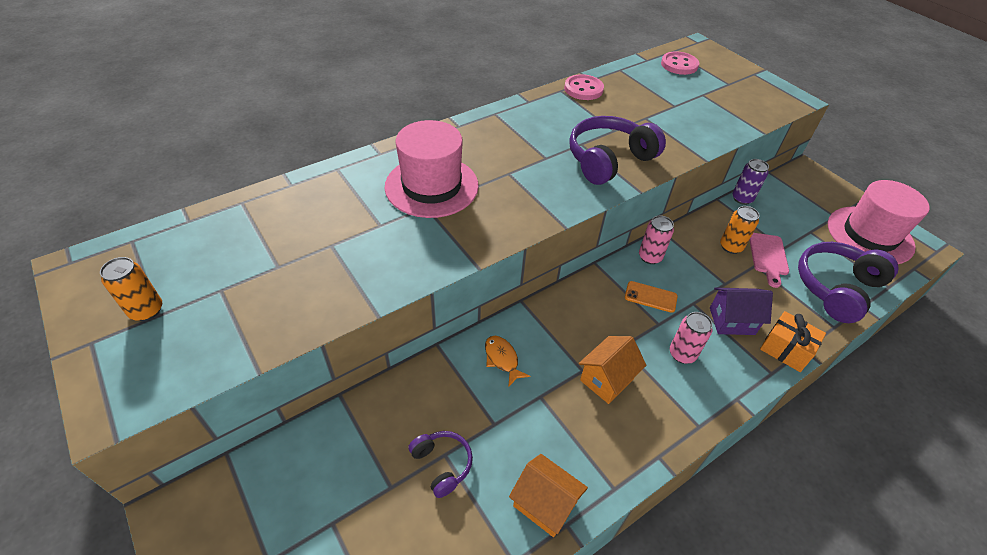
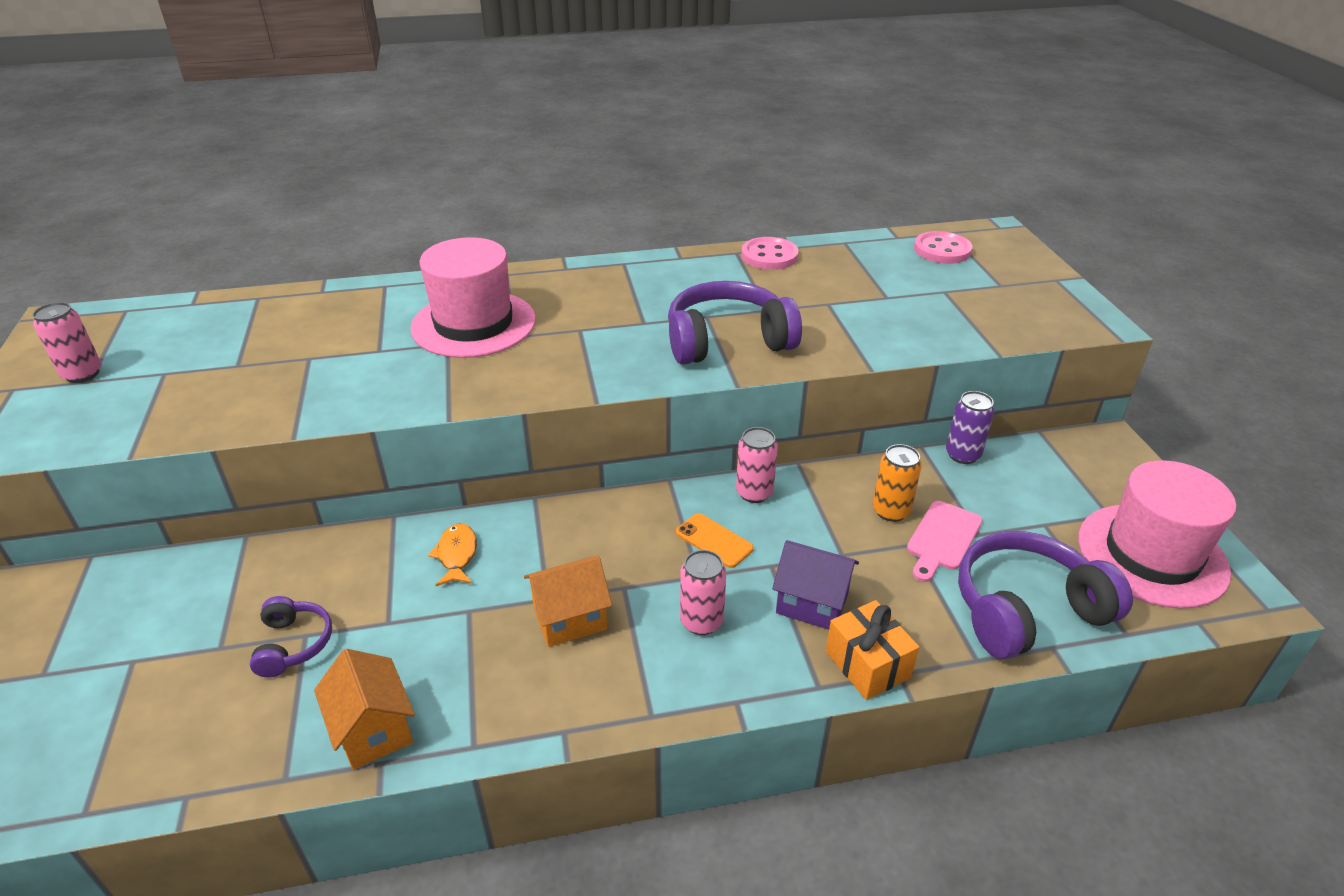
camera: 25 degrees right, 10 degrees down
(146, 310) = (82, 374): orange can -> pink can

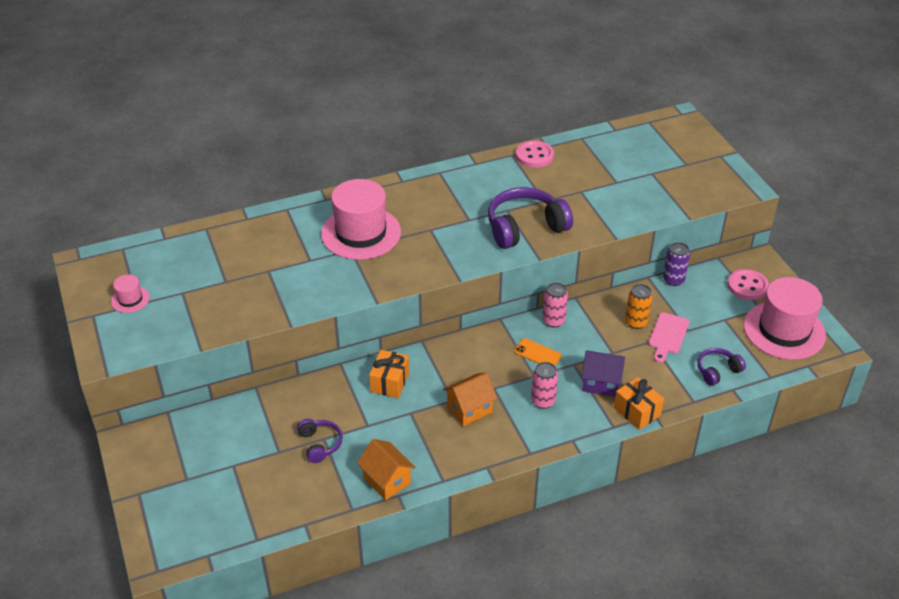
camera: 10 degrees left, 5 degrees up
(82, 374) = (130, 299): pink can -> pink hat
(457, 555) = (389, 382): orange fish -> orange gift
(942, 250) = (646, 138): pink button -> pink button (747, 286)
(1026, 610) = (717, 371): purple headphones -> purple headphones, size x0.53

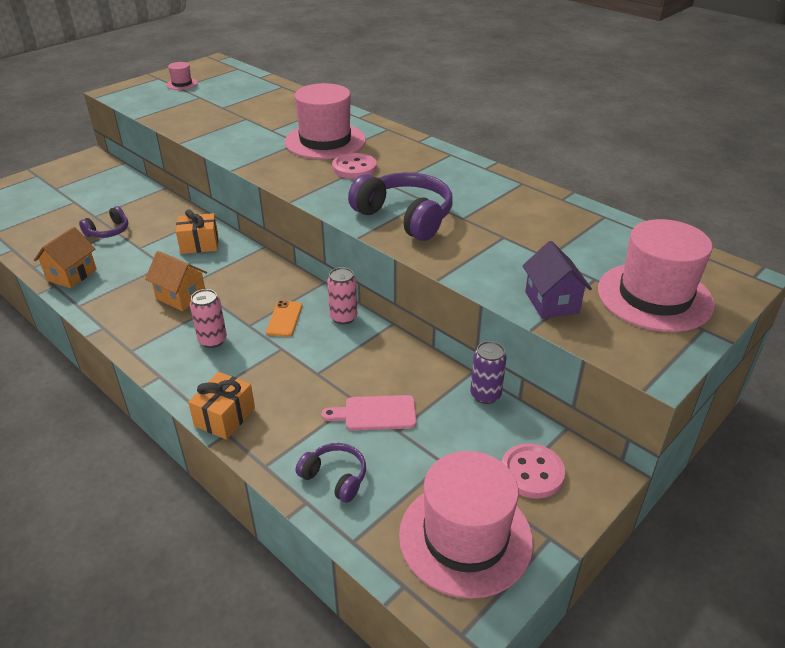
camera: 65 degrees right, 5 degrees down
(534, 156) = (536, 196): pink button -> pink button (354, 168)
(601, 383) = (261, 376): purple house -> purple house (551, 302)
(636, 322) = (382, 380): orange can -> none
(682, 159) = (654, 296): none -> pink hat

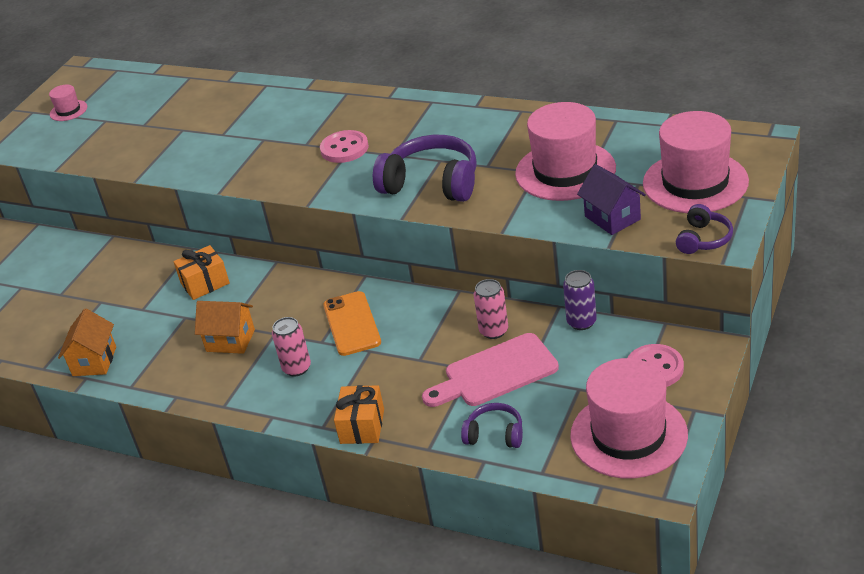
camera: 15 degrees left, 0 degrees up
(108, 231) = (92, 305): purple headphones -> purple headphones (703, 239)
(284, 319) = (352, 324): orange phone -> orange phone, size x1.56
(325, 141) = (291, 128): pink hat -> pink hat (565, 171)
(343, 317) = (408, 302): pink can -> pink can (494, 331)
(375, 413) = (495, 373): pink cutting board -> pink cutting board, size x1.52

